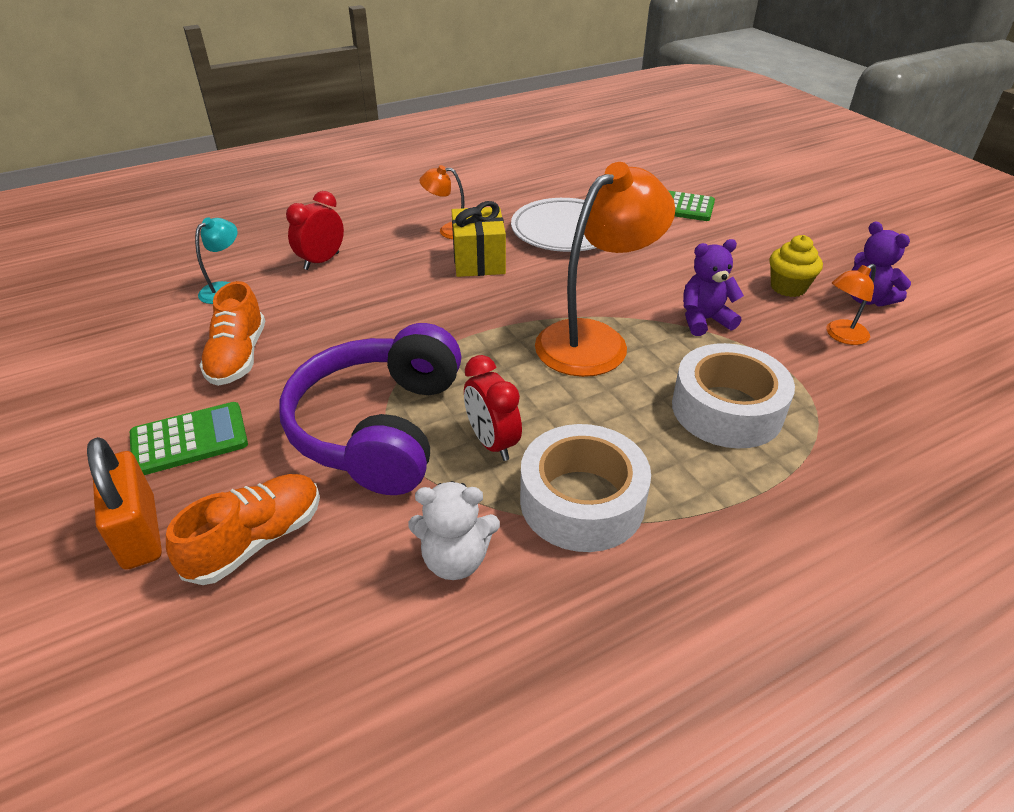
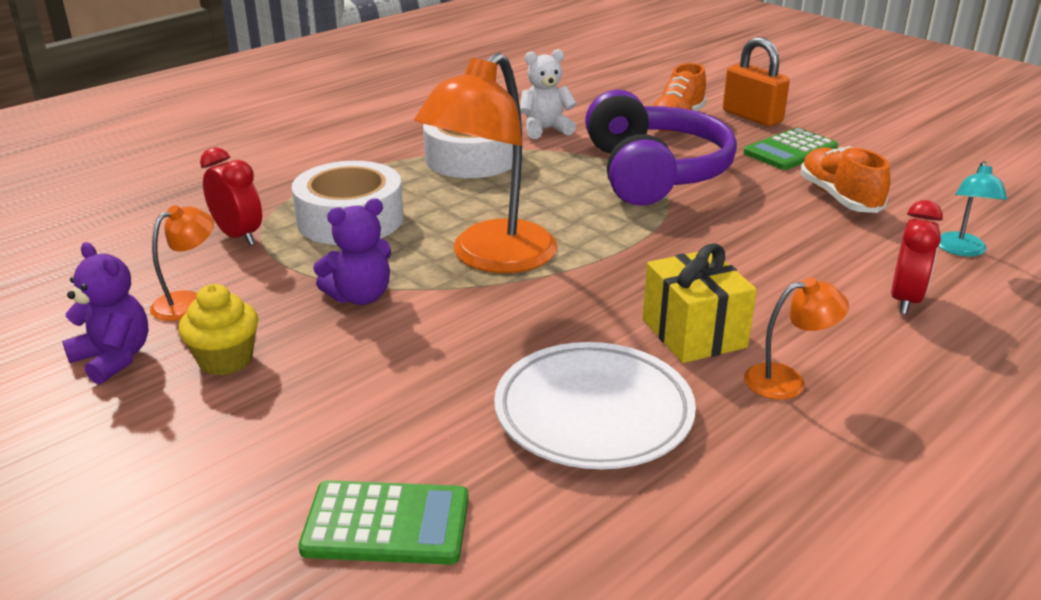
camera: 165 degrees right, 10 degrees down
(492, 443) = (555, 176): red clock -> red clock (238, 236)

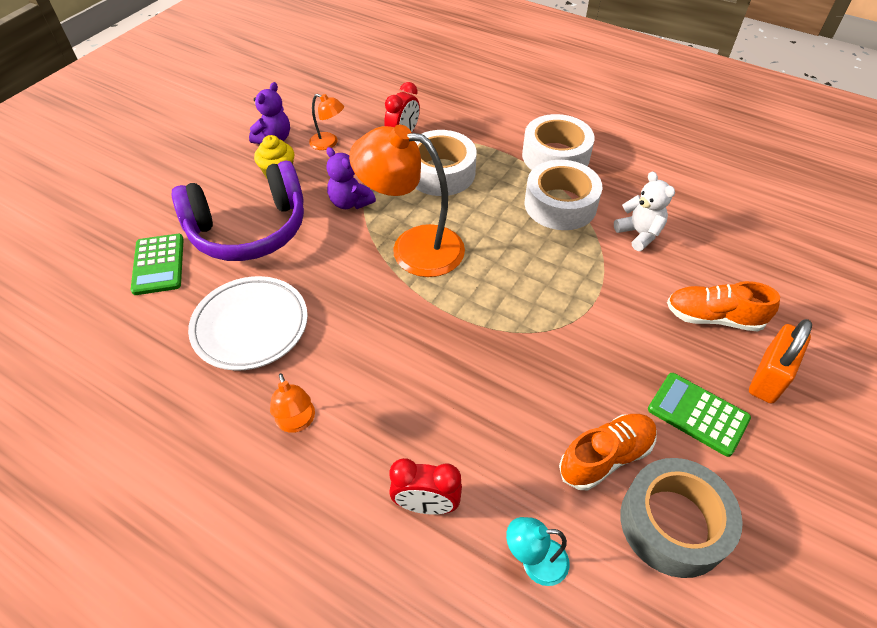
camera: 75 degrees right, 20 degrees up
(381, 146) = (555, 156): none -> white tape
(654, 173) = (590, 315): purple headphones -> purple headphones (249, 229)
(694, 333) = (345, 366): yellow gift -> none
(908, 183) = (673, 523): none -> grey tape

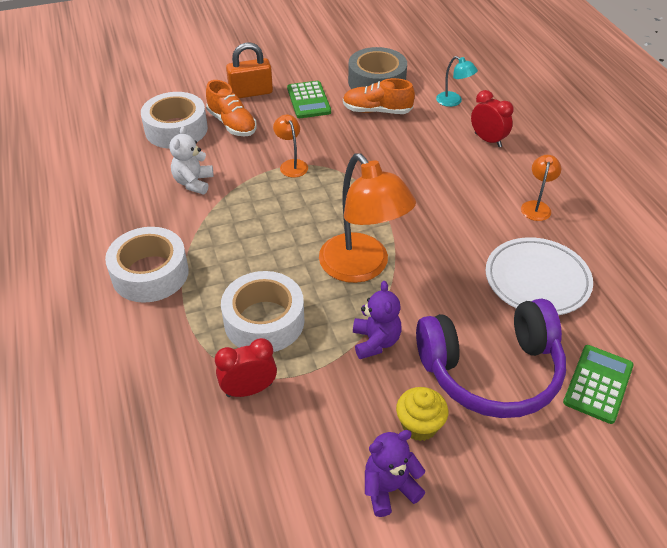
camera: 140 degrees left, 5 degrees down
(249, 229) = (491, 371): purple headphones -> purple headphones turned 150 degrees clockwise
(329, 143) = (333, 435): orange lamp -> orange lamp (291, 165)
(560, 204) = (211, 233): white tape -> white tape (176, 129)

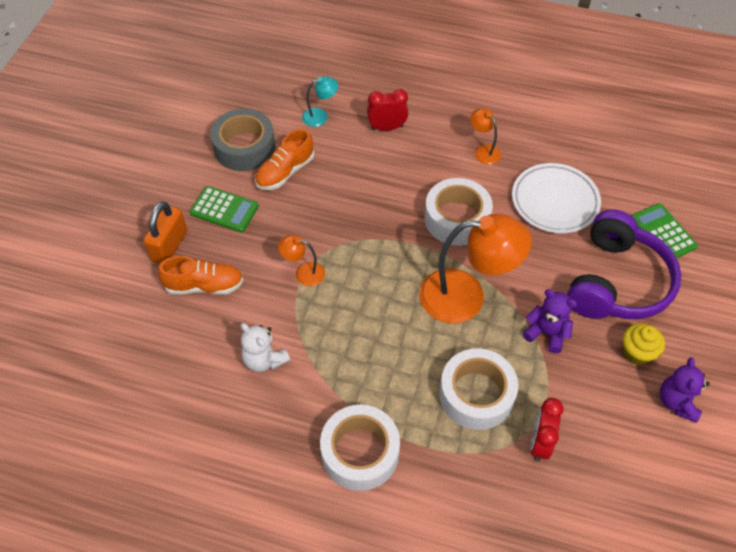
camera: 55 degrees left, 10 degrees up
(176, 129) = (170, 334): white tape -> white tape (456, 219)

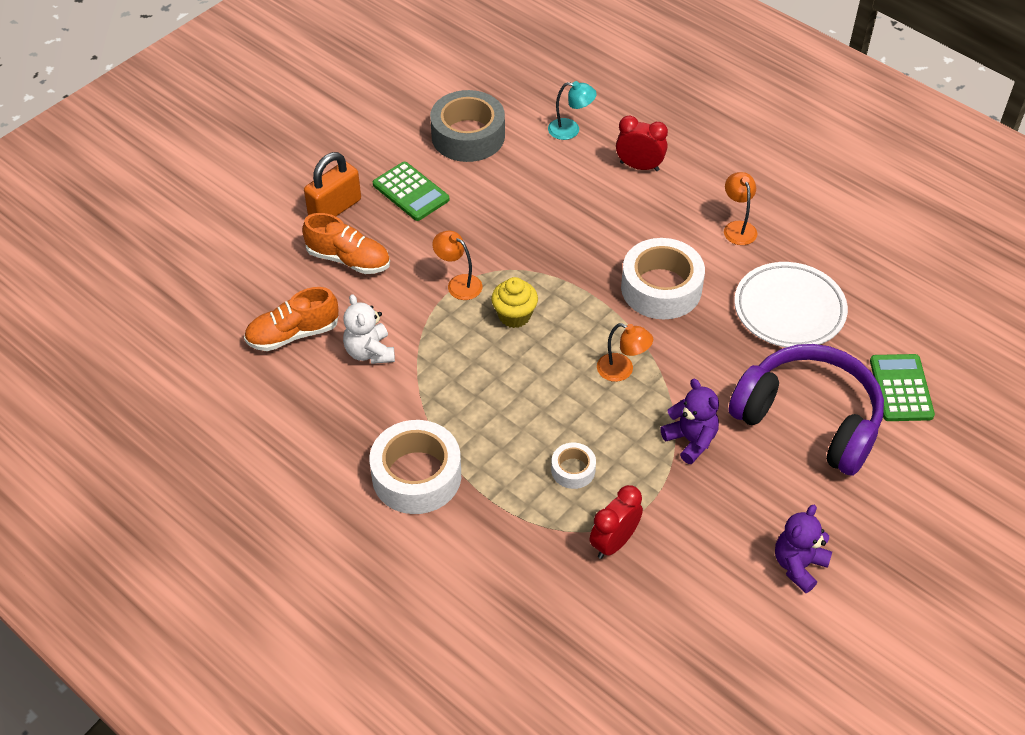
camera: 25 degrees right, 5 degrees down
(285, 172) = (497, 176): orange shoe -> orange shoe (293, 334)
(466, 296) = (622, 370): orange lamp -> orange lamp, size x0.46
(476, 394) = (573, 470): white tape -> white tape, size x0.50
(617, 282) = (809, 419): purple headphones -> purple headphones turned 105 degrees counterclockwise
(637, 353) = (784, 499): yellow cupcake -> yellow cupcake (514, 315)

